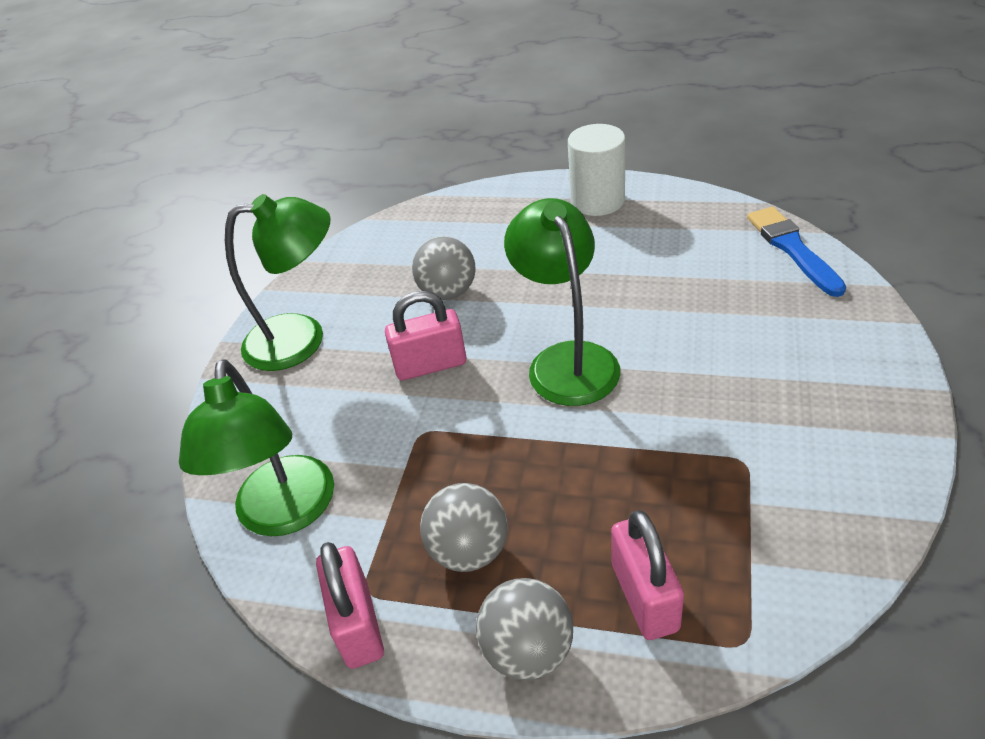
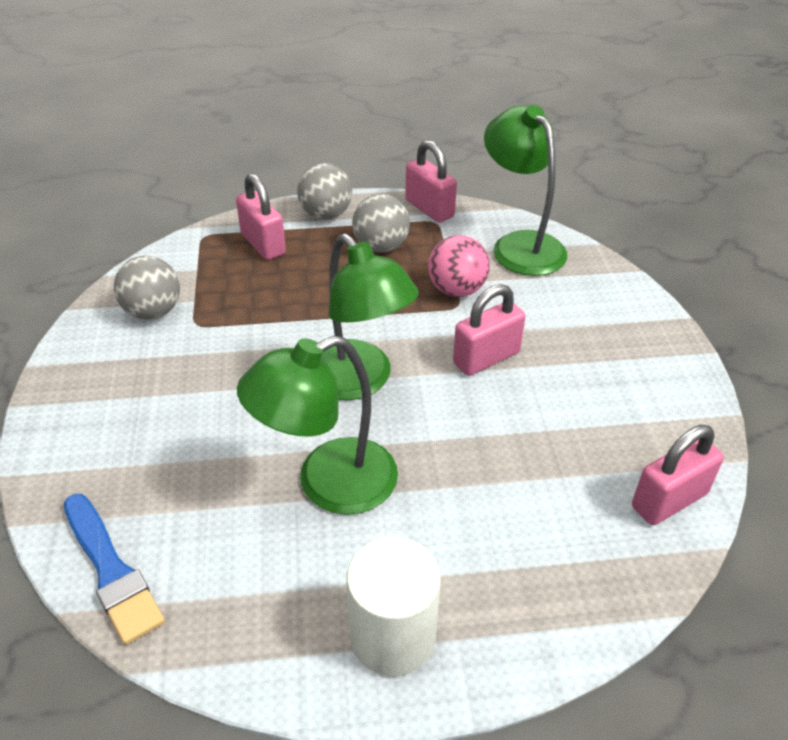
camera: 155 degrees right, 0 degrees up
(301, 339) = (634, 364): green lamp -> green lamp (328, 484)
(374, 243) = (669, 500): none -> pink padlock
(410, 454) = (457, 290): none -> pink ball
(448, 292) = (520, 439): grey ball -> grey ball (153, 312)

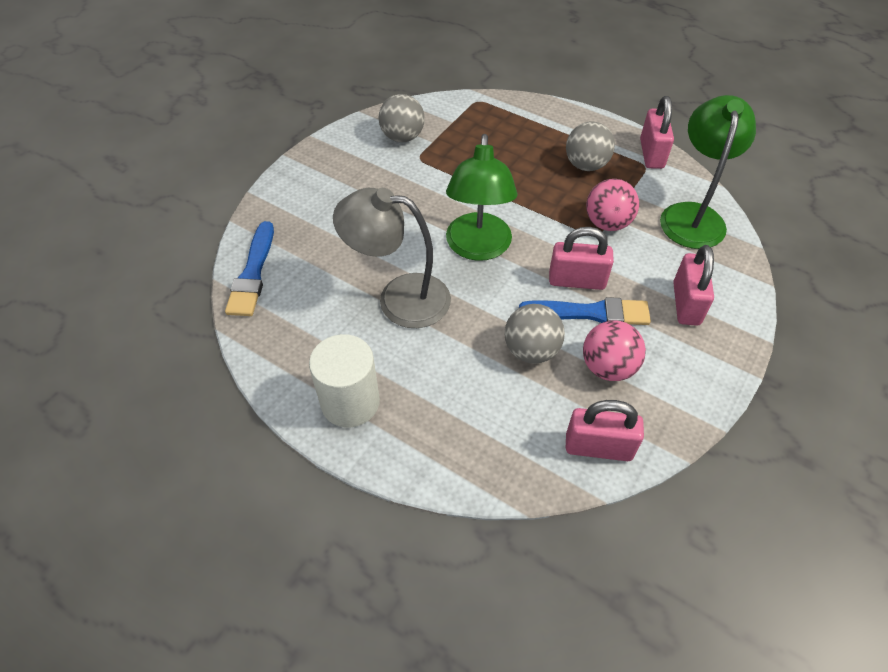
camera: 40 degrees right, 10 degrees up
(263, 244) = (509, 124): pink padlock -> pink padlock (686, 303)
(326, 214) = (571, 123): grey ball -> grey ball (531, 350)
(328, 484) = (399, 298): green lamp -> grey lamp
(529, 380) = (590, 313): none -> blue brush
(597, 421) = (608, 367): none -> pink ball

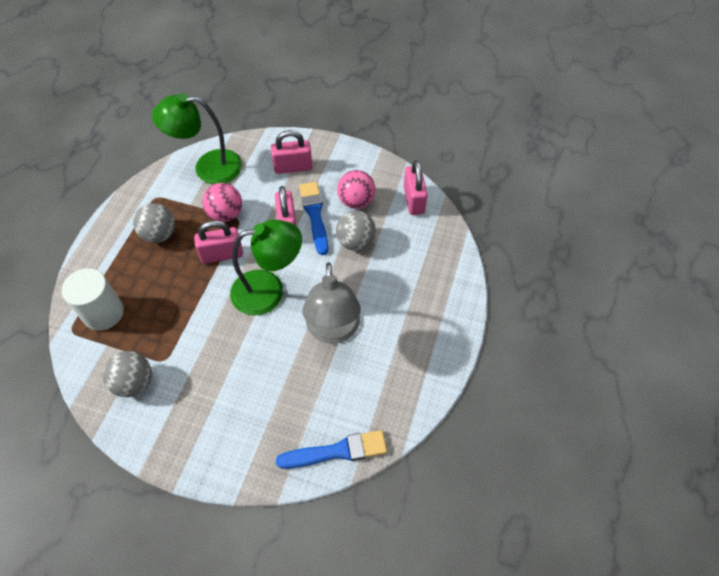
camera: 105 degrees left, 5 degrees up
(350, 402) = (432, 336): white cylinder -> white cylinder (103, 313)
(651, 154) = (140, 194): pink padlock -> pink padlock (222, 255)

